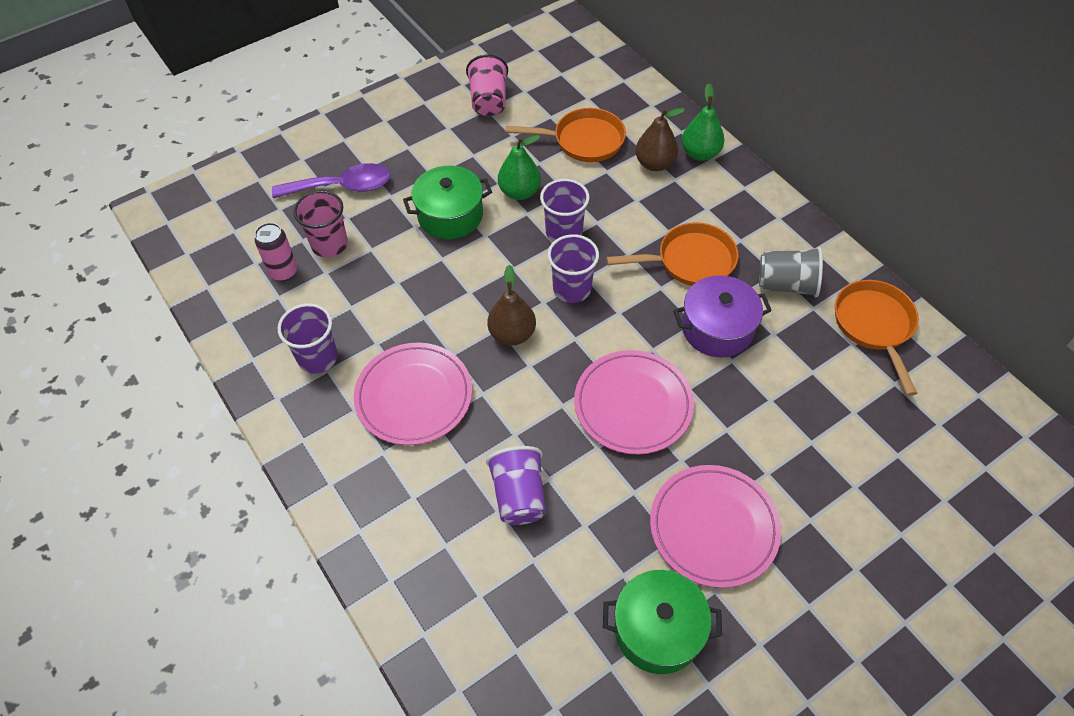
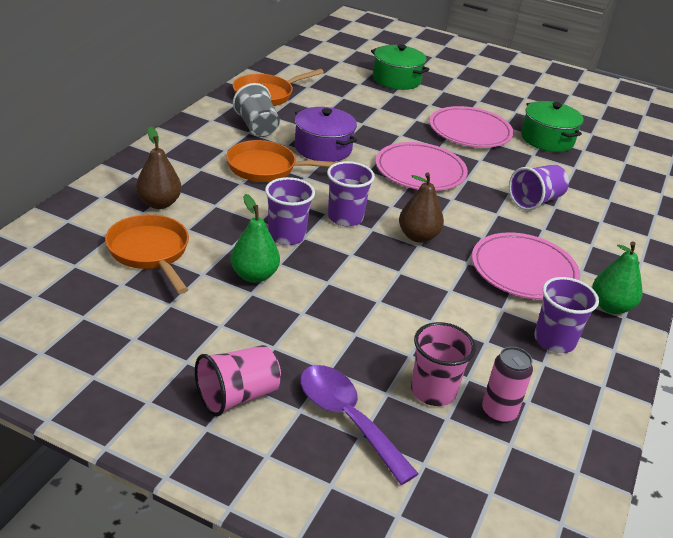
camera: 125 degrees left, 20 degrees down
(450, 215) = (321, 313): green pot -> green pot (396, 80)
(488, 101) = (118, 341): pink cup -> pink cup (237, 396)
(690, 261) = (266, 168): orange pan -> orange pan turned 45 degrees counterclockwise
(700, 153) = (129, 182): green pear -> green pear (610, 307)

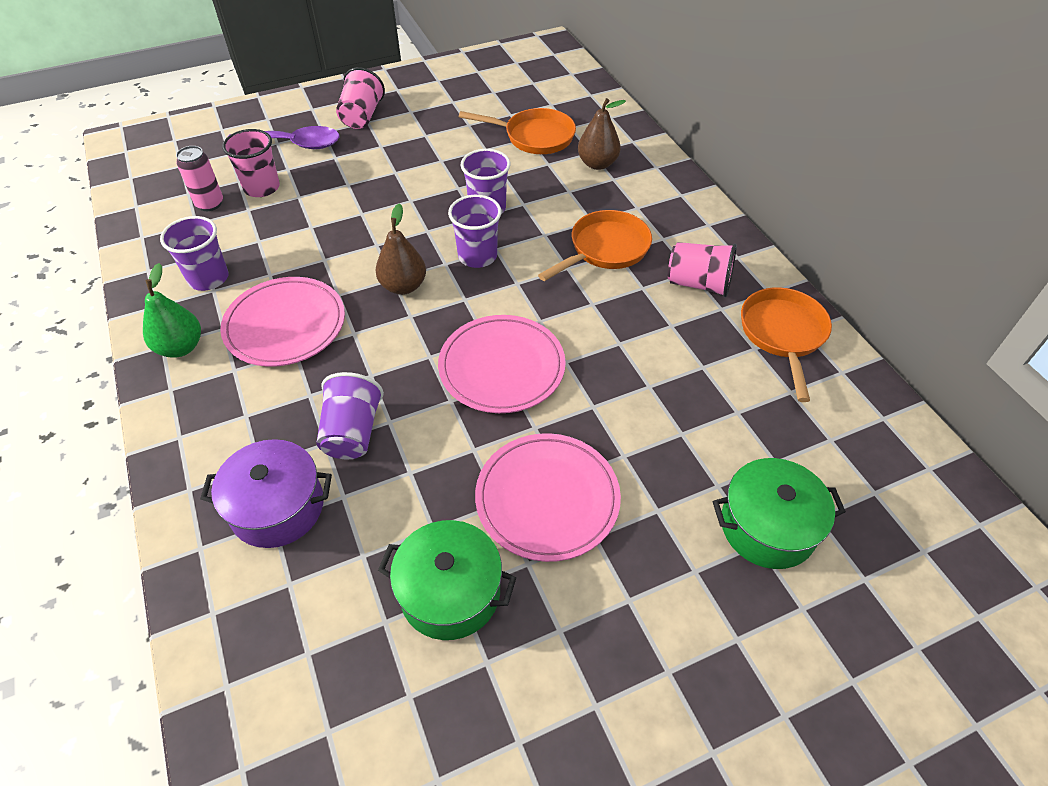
camera: 135 degrees right, 15 degrees up
(254, 275) = (457, 170): green pear -> none
(257, 127) = (698, 283): grey cup -> pink cup
(323, 148) = (613, 312): purple pot -> purple pot (277, 507)

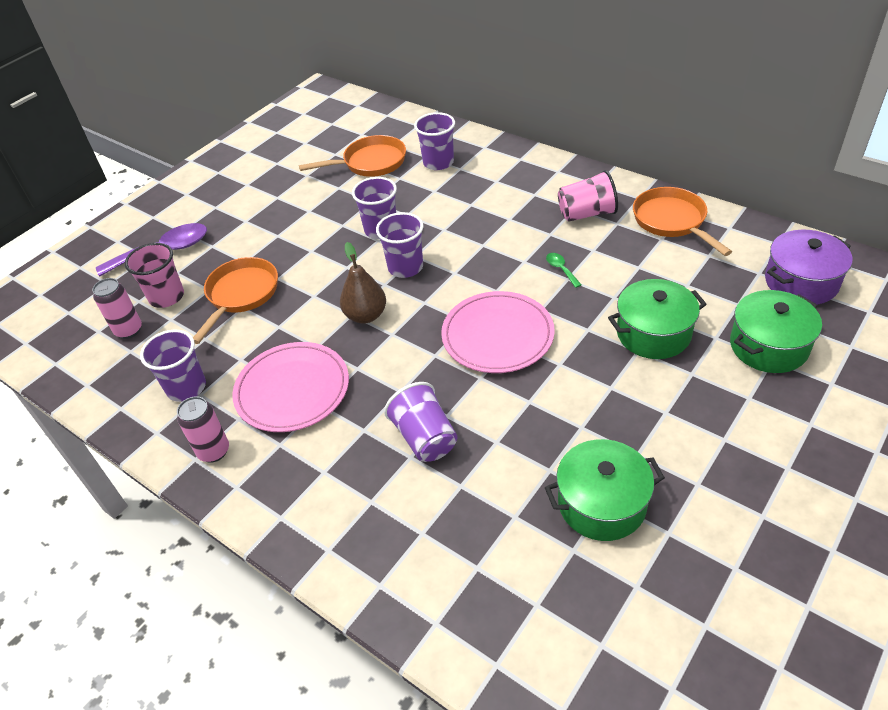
camera: 25 degrees left, 5 degrees down
(181, 347) = (214, 451): green pear -> pink can
(277, 507) = (415, 521): purple pot -> purple pot (801, 282)
(362, 116) = (206, 205): pink cup -> none
(547, 499) = (612, 406): pink plate -> none
(597, 164) = (438, 162): brown pear -> purple cup
(605, 249) = (499, 219): orange pan -> orange pan (241, 295)
(621, 330) = (561, 269): none -> green spoon
(655, 446) = (653, 333): none -> green pot

